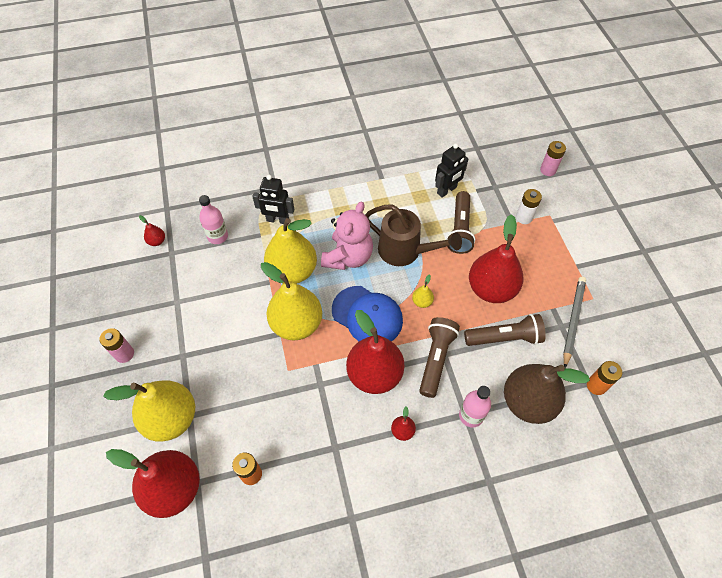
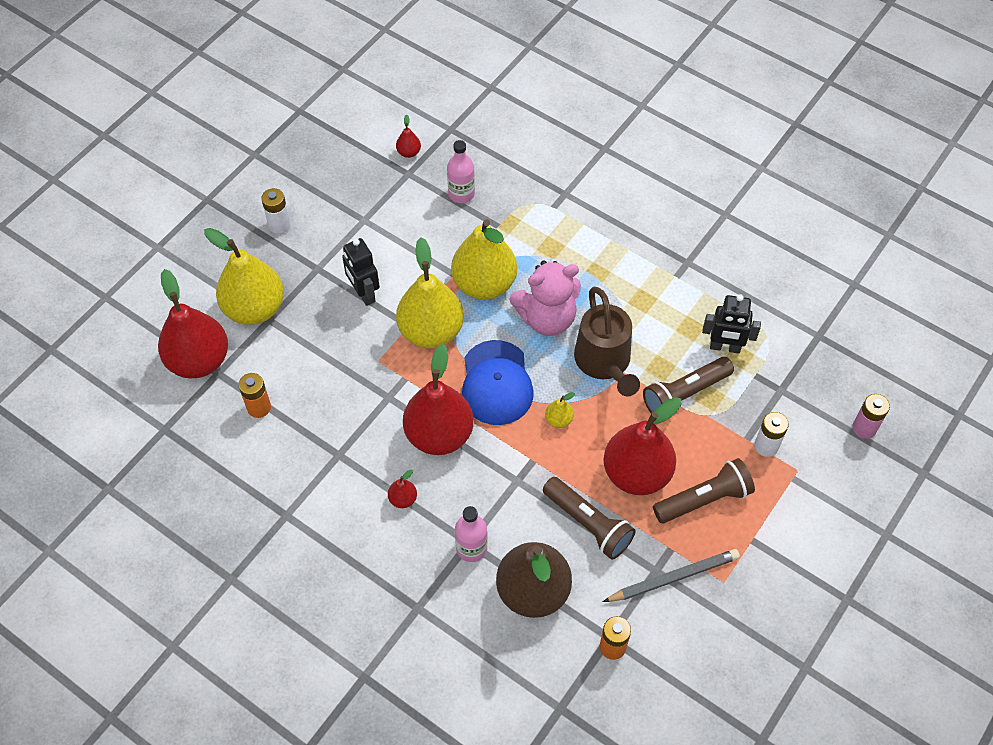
camera: 50 degrees right, 0 degrees up
(124, 354) = (279, 225): pink battery -> white battery
(277, 220) = (529, 226): black robot -> black robot (364, 293)
(436, 359) = (505, 477): brown flashlight -> brown flashlight (704, 499)

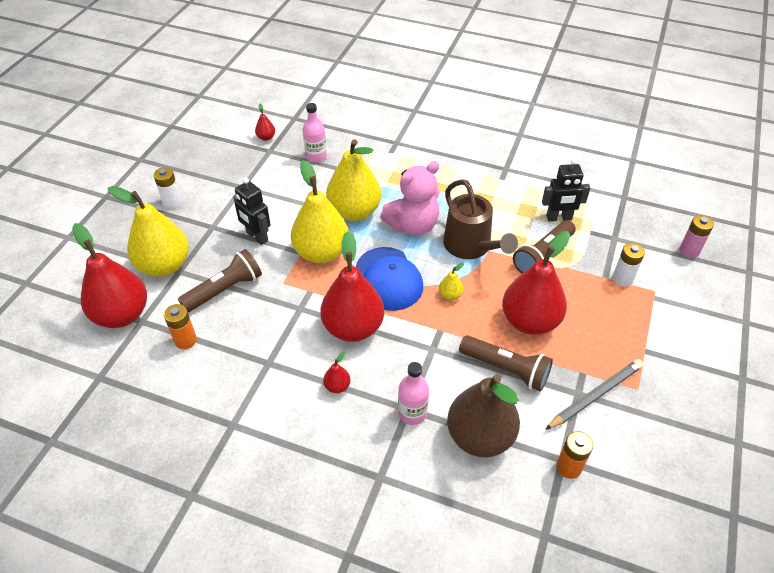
camera: 15 degrees left, 10 degrees down
(704, 499) = (593, 328): brown flashlight -> brown flashlight (225, 290)

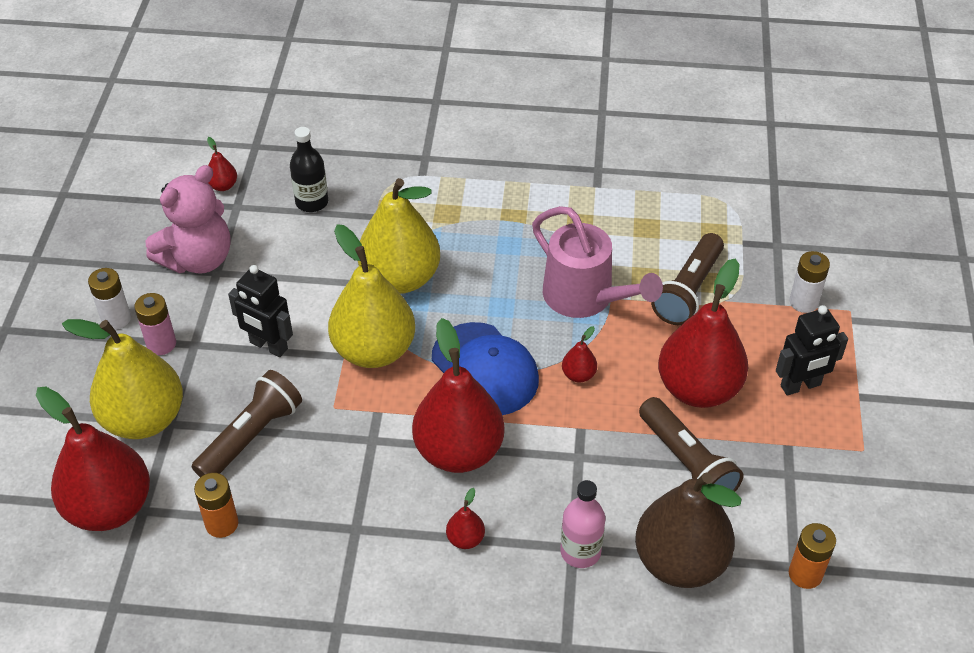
camera: 15 degrees left, 0 degrees up
(316, 156) = (312, 202): pink bottle -> black bottle
(413, 225) = (493, 282): pink teddy bear -> pink teddy bear (198, 259)
(450, 295) = (578, 375): yellow pear -> red pear
(471, 247) = (586, 298): brown watering can -> pink watering can
(506, 369) = (687, 463): brown flashlight -> brown flashlight turned 45 degrees clockwise
(559, 218) = (694, 230): black robot -> black robot (800, 386)
(595, 395) = (812, 471): grey pencil -> none
(689, 251) = (880, 244): pink battery -> pink battery (161, 344)

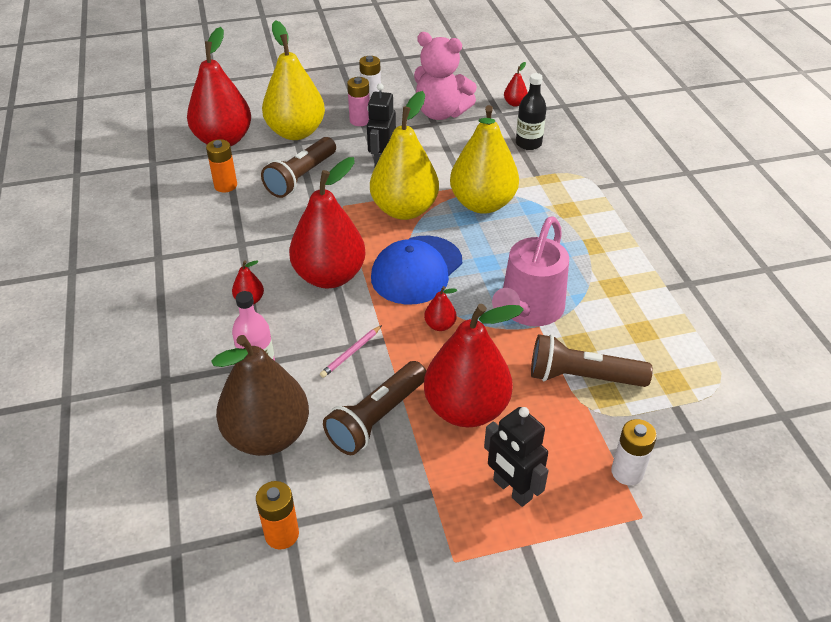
camera: 70 degrees right, 5 degrees down
(251, 436) = (301, 177): brown flashlight -> brown flashlight turned 105 degrees clockwise
(589, 461) = (351, 353): none -> pink pencil

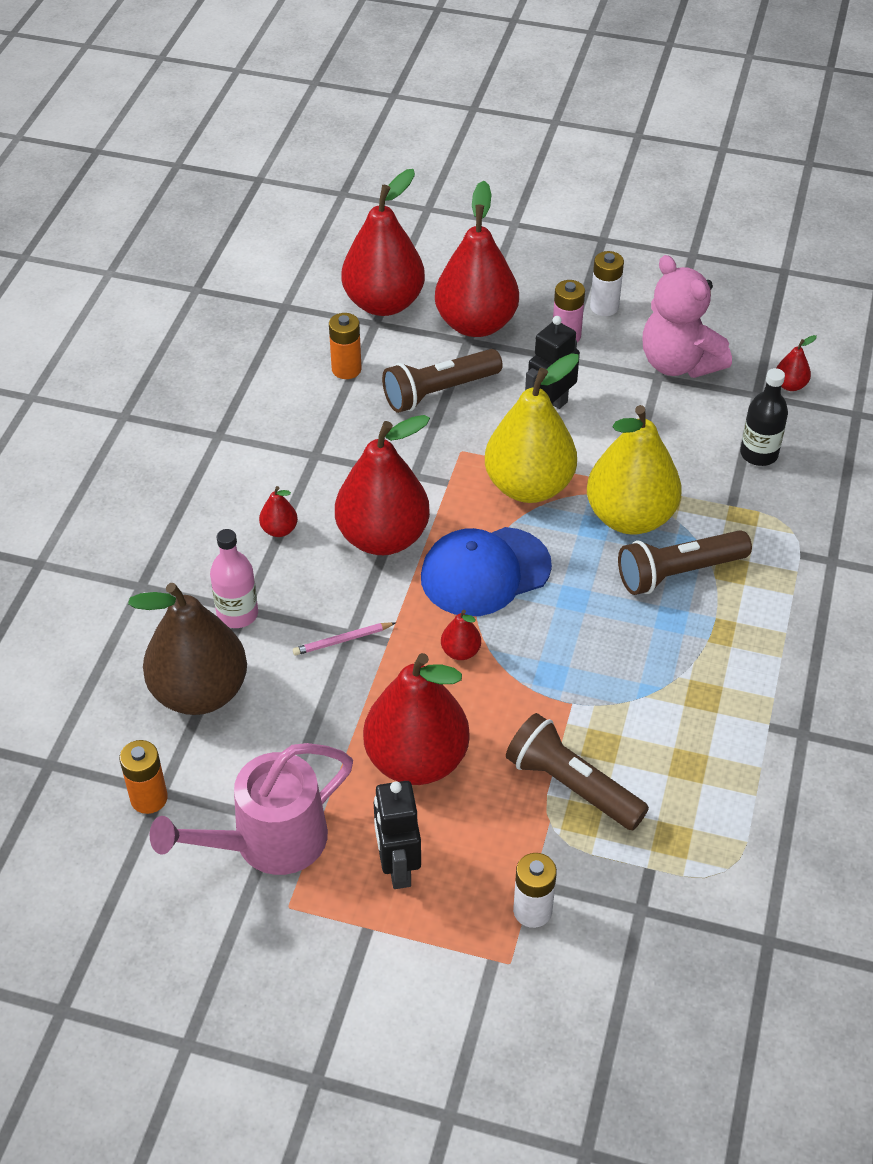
camera: 30 degrees right, 5 degrees up
(296, 132) = (476, 324): yellow pear -> red pear
(376, 418) = (317, 725): brown flashlight -> brown flashlight (678, 573)
(528, 310) = (574, 679): pink watering can -> pink watering can (267, 843)

